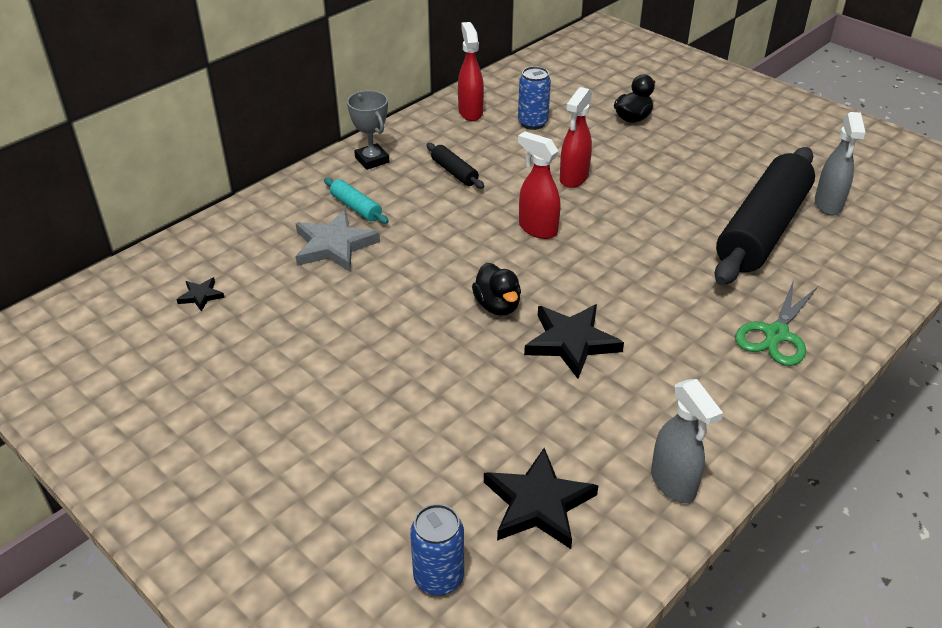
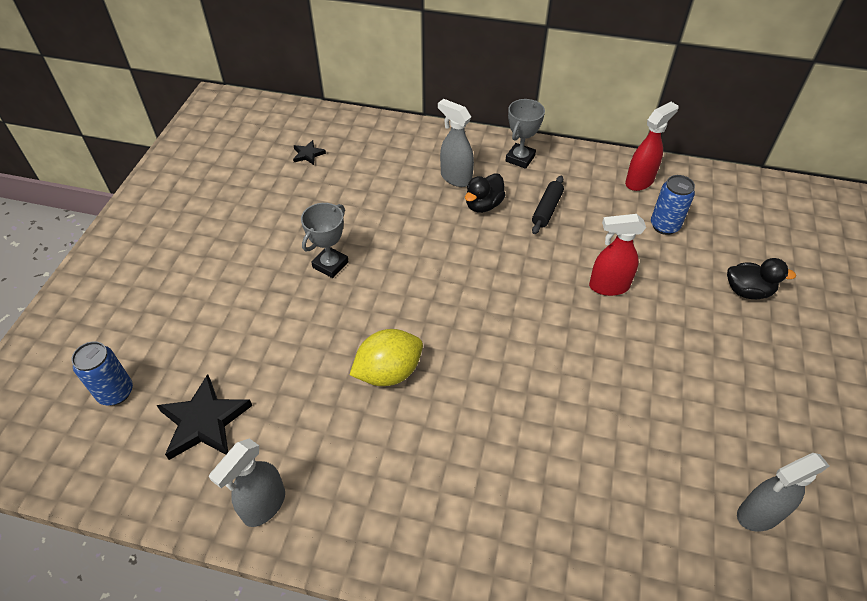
camera: 60 degrees right, 10 degrees up
(334, 245) = (404, 188): grey star -> none
(356, 207) = (455, 178): turquoise rolling pin -> grey spray bottle
(395, 335) = (330, 264): none -> grey trophy
(497, 306) = (401, 307): black duck -> black duck (483, 205)
(537, 229) = (516, 292): red spray bottle -> none
(571, 342) = (388, 372): black star -> yellow lemon
(762, 230) = (658, 463): black rolling pin -> none
(776, 335) = (499, 527): green scissors -> none

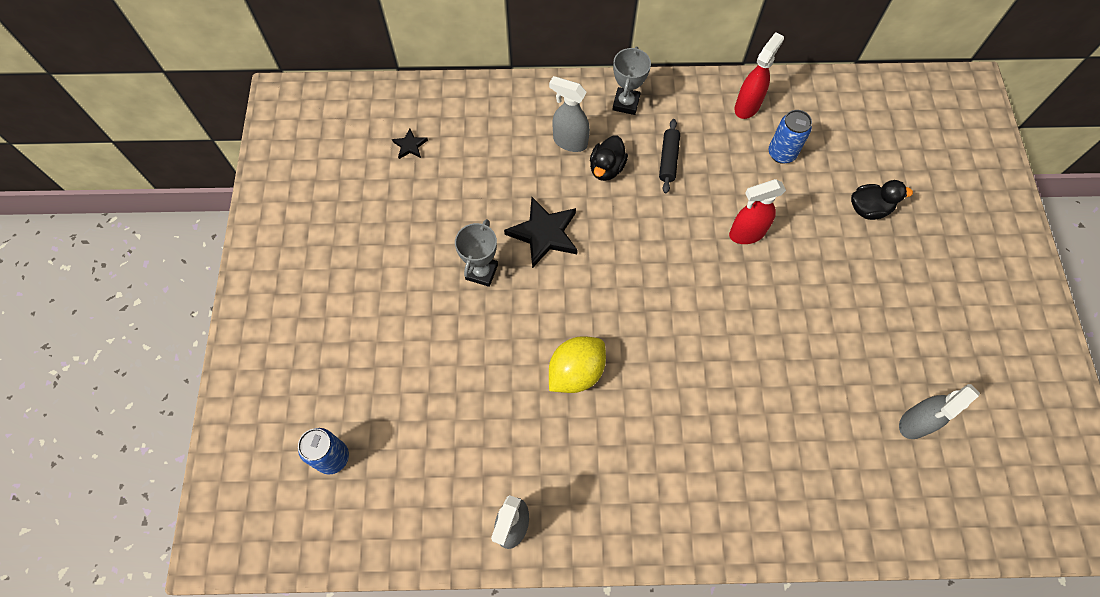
camera: 15 degrees left, 15 degrees up
(204, 421) = (428, 464): black star -> black star (544, 234)

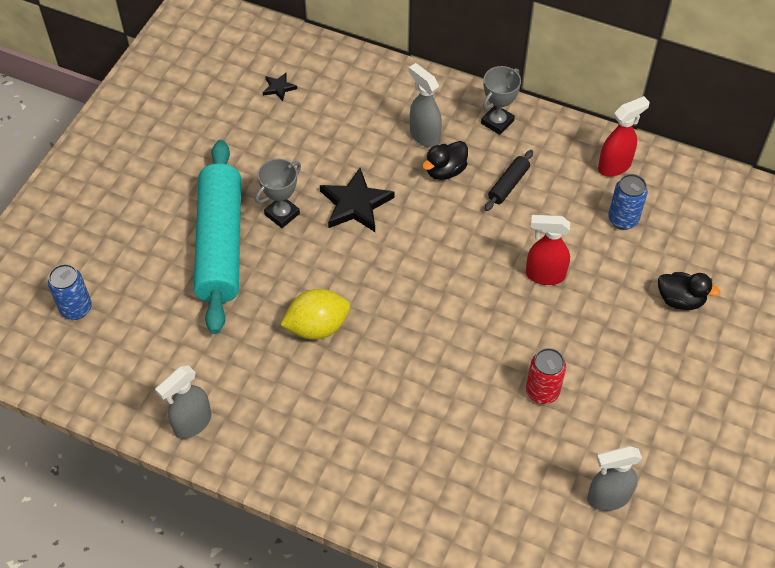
camera: 25 degrees right, 10 degrees down
(439, 327) = (220, 244): none -> turquoise rolling pin
(806, 346) = (542, 391): none -> red can

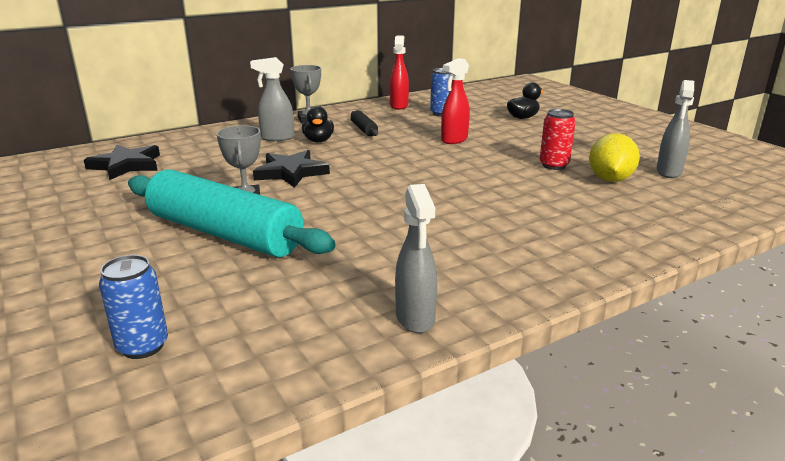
camera: 55 degrees left, 30 degrees down
(279, 88) = (126, 165): black star -> black star, size x2.03
(317, 327) = (386, 220): yellow lemon -> yellow lemon (610, 179)

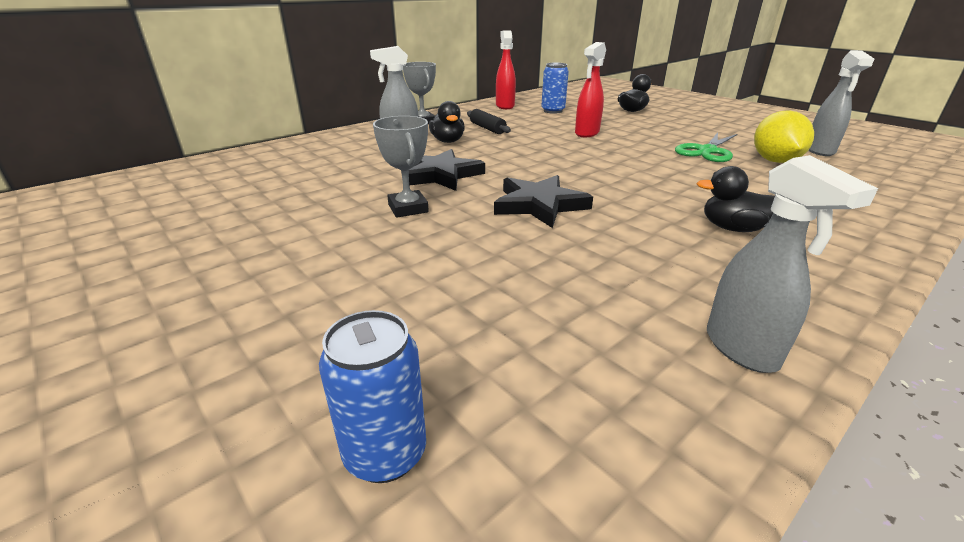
camera: 10 degrees left, 5 degrees up
(126, 165) = (238, 179): black star -> black star (539, 205)
(224, 234) = (407, 253): turquoise rolling pin -> none
(501, 236) = (733, 228): none -> black duck
(554, 165) = (707, 151): red can -> green scissors

